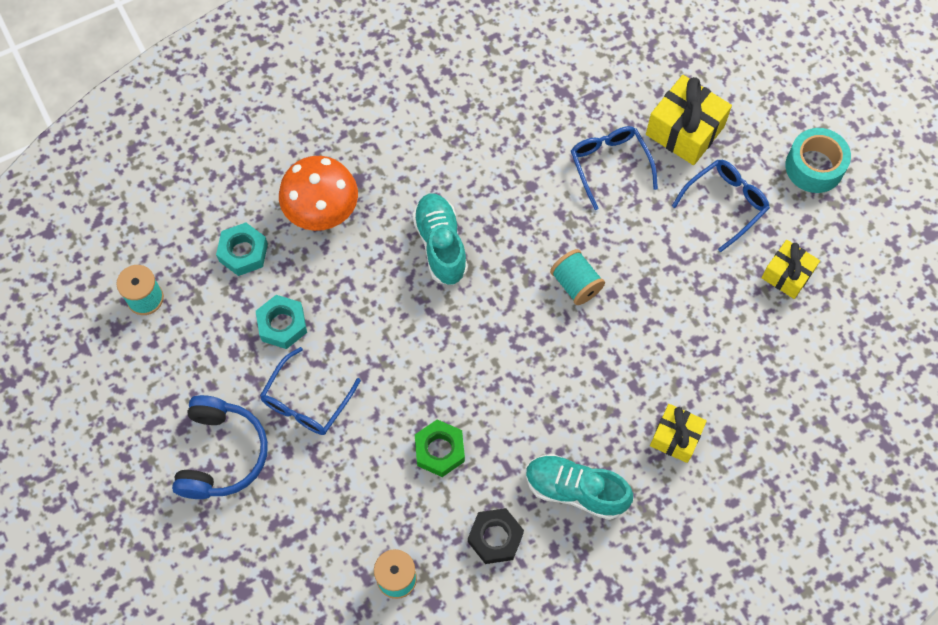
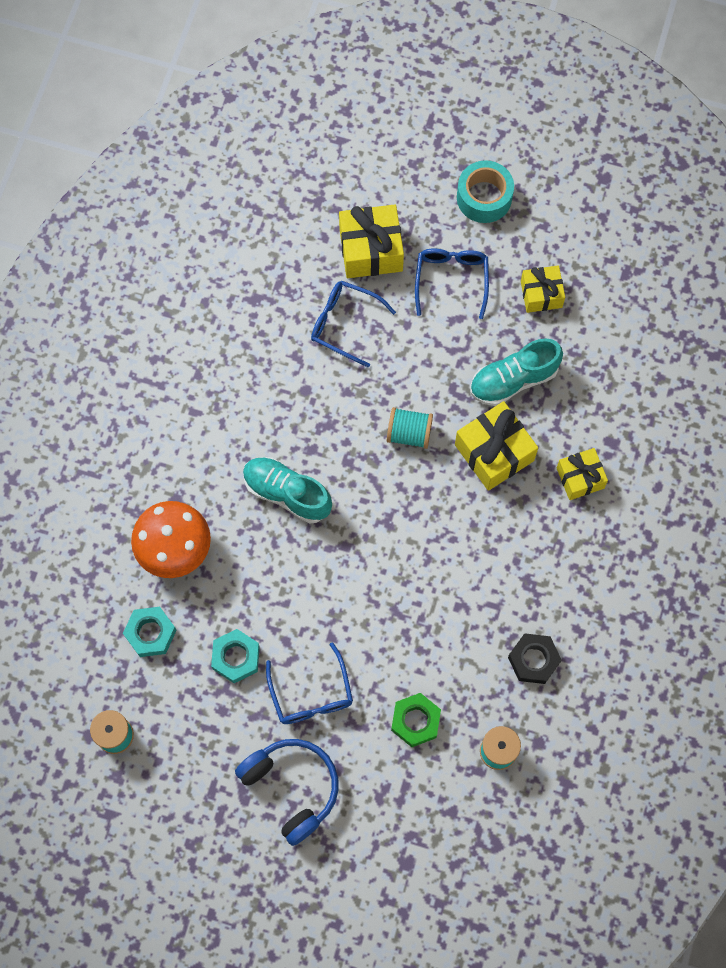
camera: 45 degrees left, 5 degrees up
(439, 450) = (437, 638): green nut -> green nut (415, 721)
(575, 490) = (552, 577): turquoise shoe -> turquoise shoe (513, 380)
(627, 357) = (494, 452): none -> yellow gift

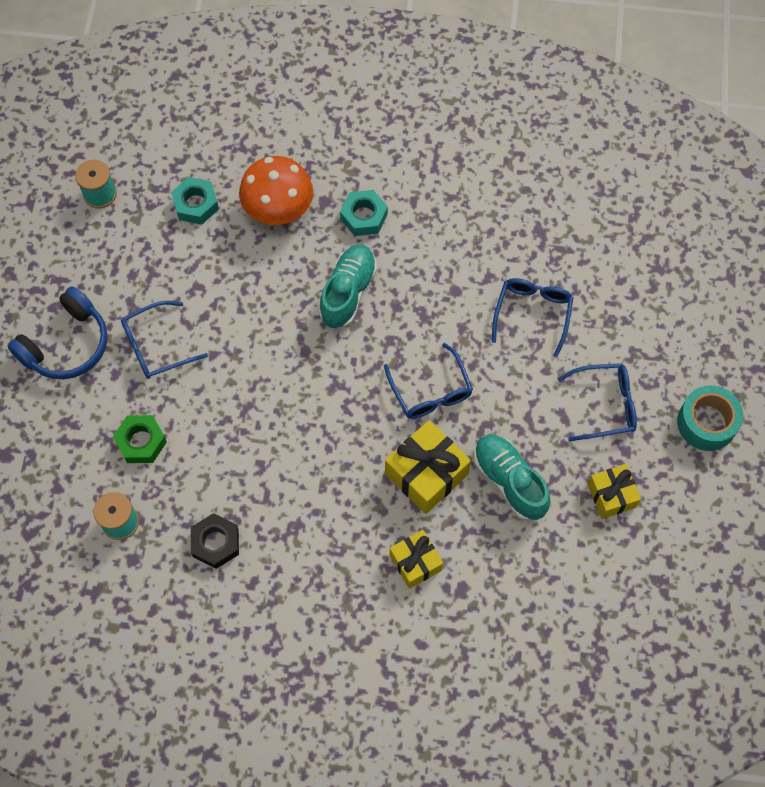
camera: 80 degrees right, 5 degrees down
(236, 657) = (183, 277): turquoise nut -> turquoise nut (364, 216)
(371, 250) = (618, 325): yellow gift -> none
(409, 433) = (430, 391): turquoise spool -> blue glasses

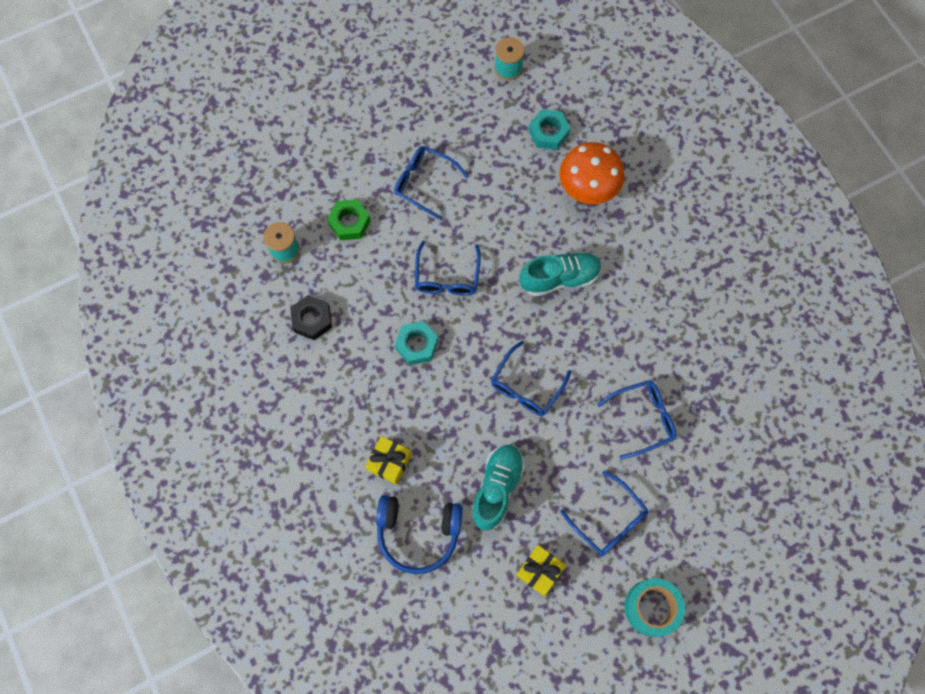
camera: 55 degrees right, 5 degrees up
(67, 345) = (384, 128): blue headphones -> blue headphones (418, 533)
(269, 389) = (447, 277): none -> blue glasses
(364, 216) = (627, 248): turquoise nut -> turquoise nut (416, 345)
(426, 474) = (461, 426): yellow gift -> none

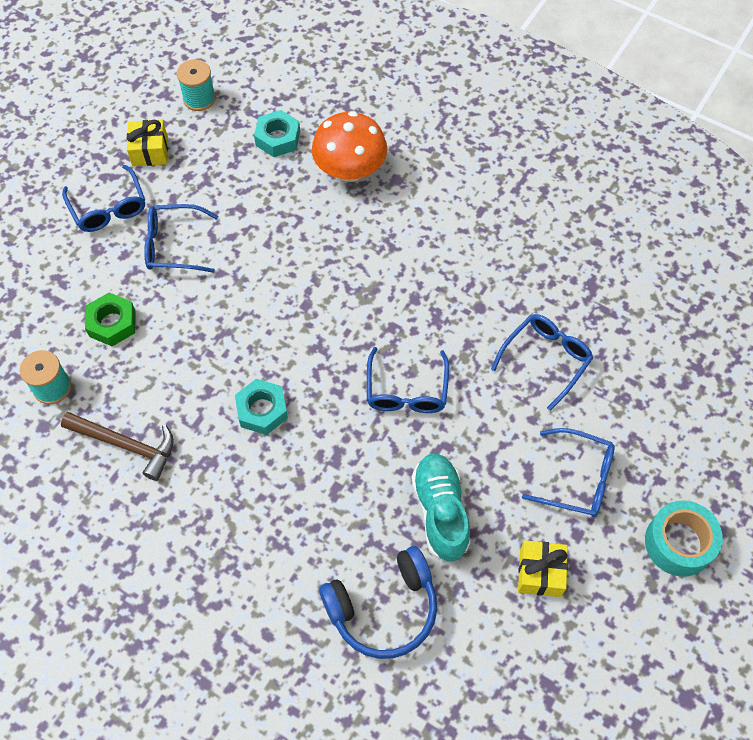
camera: 30 degrees left, 10 degrees down
(312, 319) = (126, 445): black nut -> brown hammer
(389, 462) = (305, 550): yellow gift -> yellow gift (150, 151)
(447, 277) = (254, 325): blue glasses -> blue glasses (108, 208)
(559, 278) = (375, 268): turquoise shoe -> none

